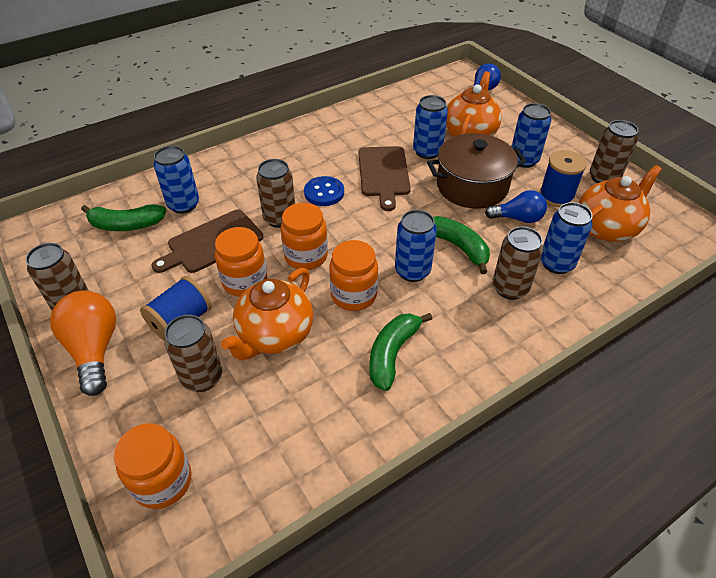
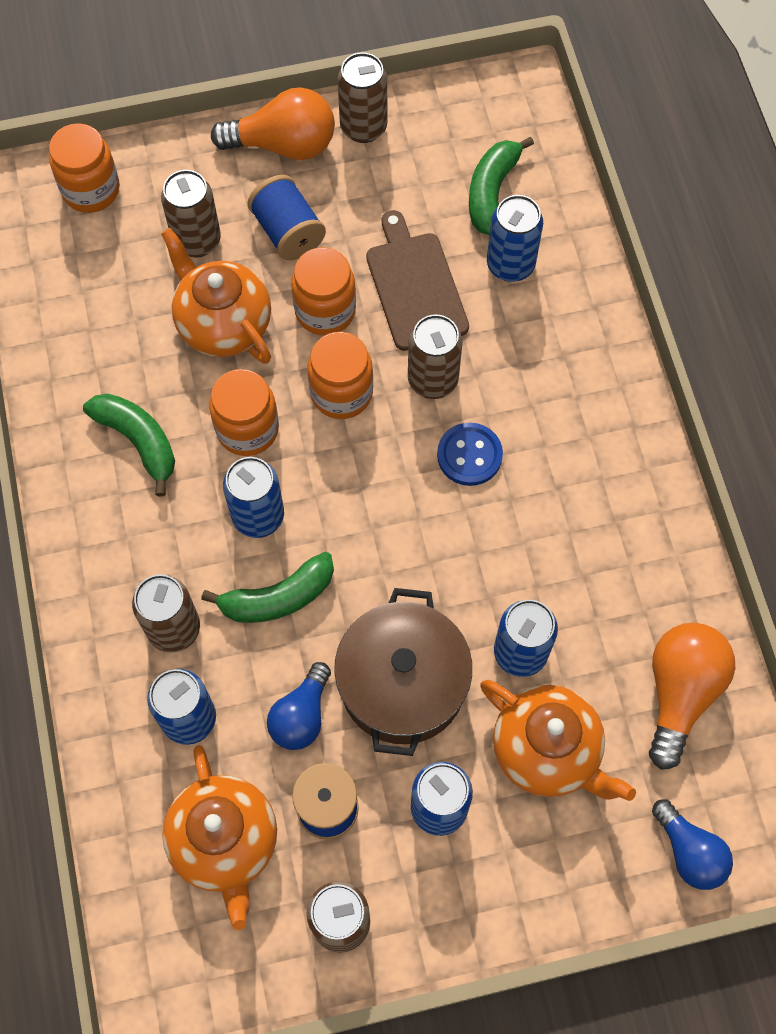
camera: 110 degrees right, 20 degrees up
(383, 174) = (485, 558): brown cutting board -> none
(413, 104) = (680, 692): none -> orange light bulb

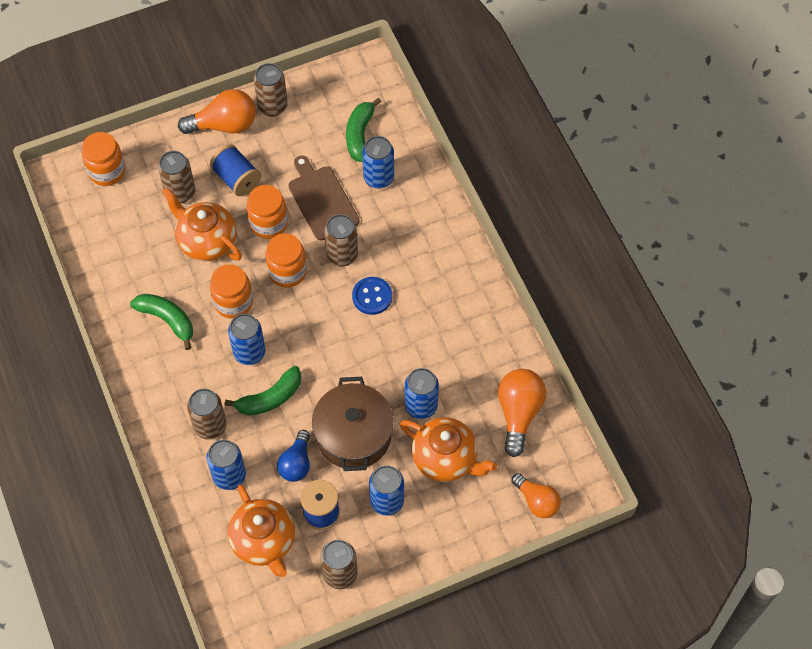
camera: 10 degrees left, 5 degrees down
(689, 852) = (537, 501): blue light bulb -> orange light bulb

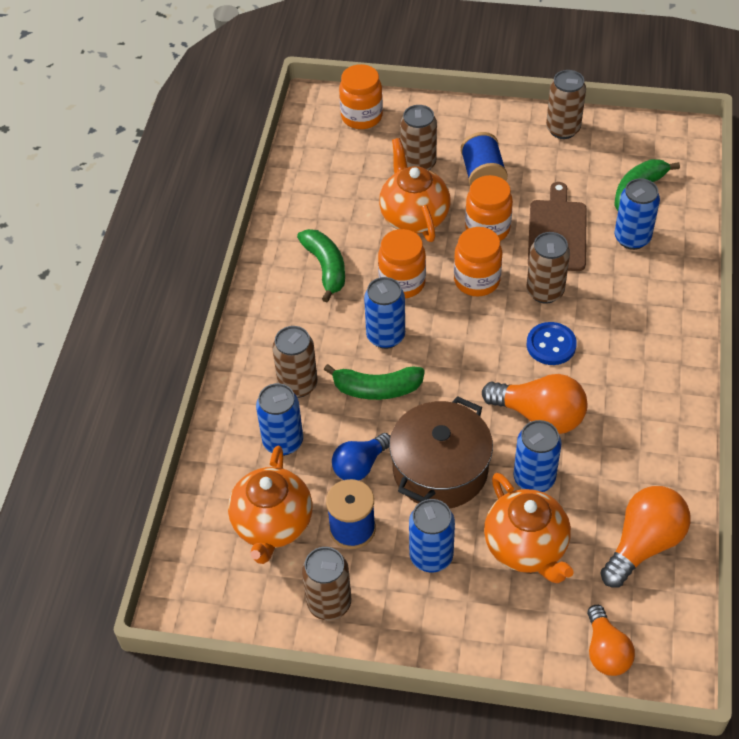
camera: 35 degrees right, 10 degrees down
(224, 125) = (502, 125): orange light bulb -> orange light bulb (539, 416)

